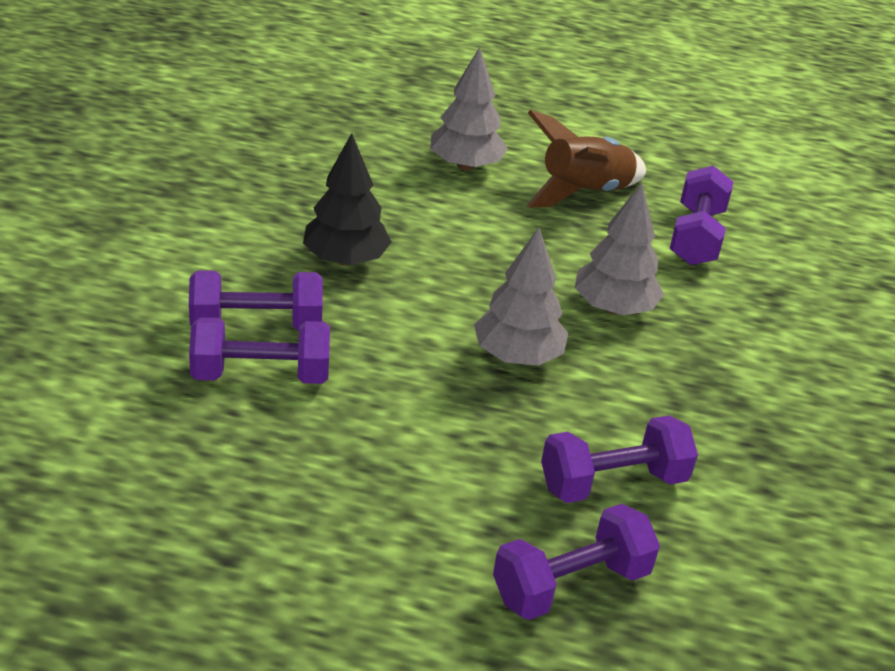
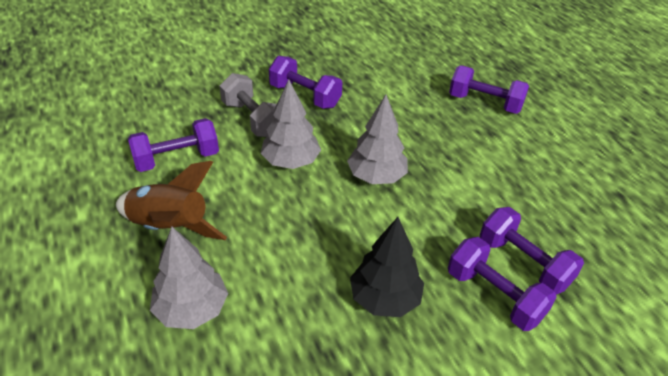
camera: 125 degrees left, 5 degrees up
(613, 482) = (418, 113): purple dumbbell -> purple dumbbell (305, 96)
(733, 321) = (252, 119): none -> grey dumbbell

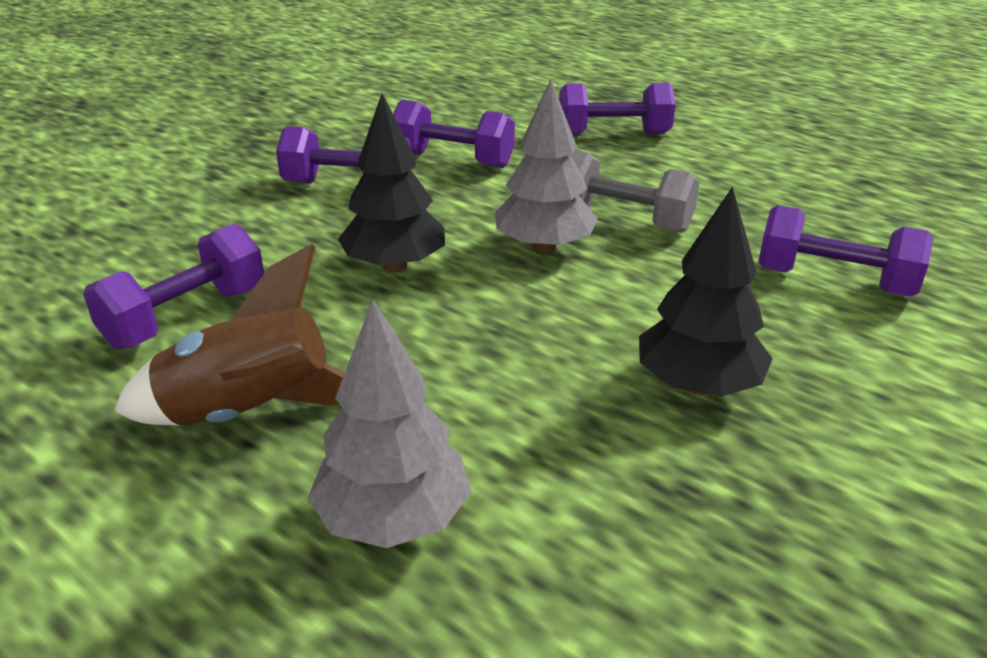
camera: 25 degrees left, 10 degrees down
(252, 119) = (284, 232): grey dumbbell -> grey dumbbell (622, 220)
(291, 162) = (395, 266): grey tree -> black tree
(494, 296) = (837, 329): purple dumbbell -> purple dumbbell (453, 160)

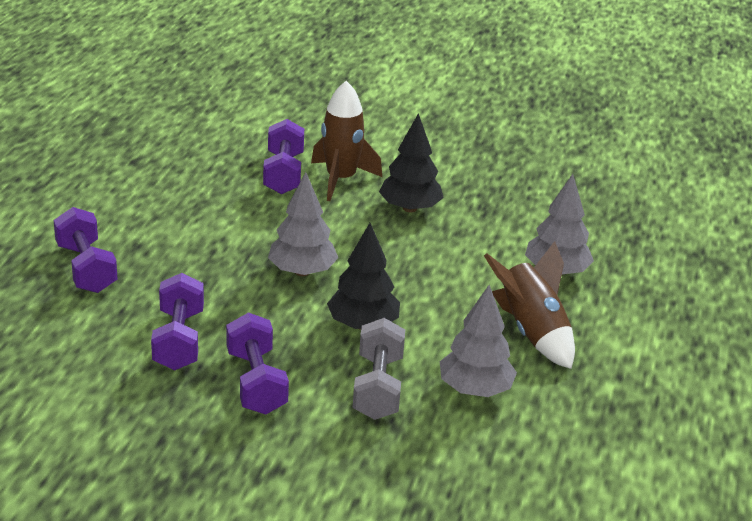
camera: 115 degrees left, 0 degrees up
(186, 317) = (475, 389): purple dumbbell -> grey tree
(622, 220) = (245, 247): grey dumbbell -> grey dumbbell (378, 387)
(813, 332) = (341, 179): none -> brown rocket

